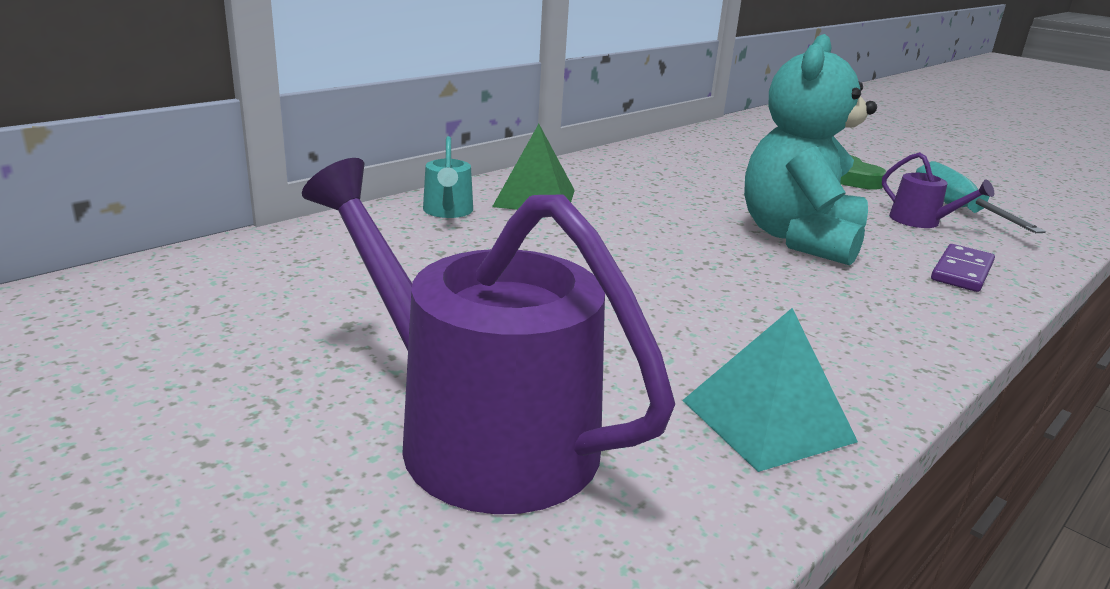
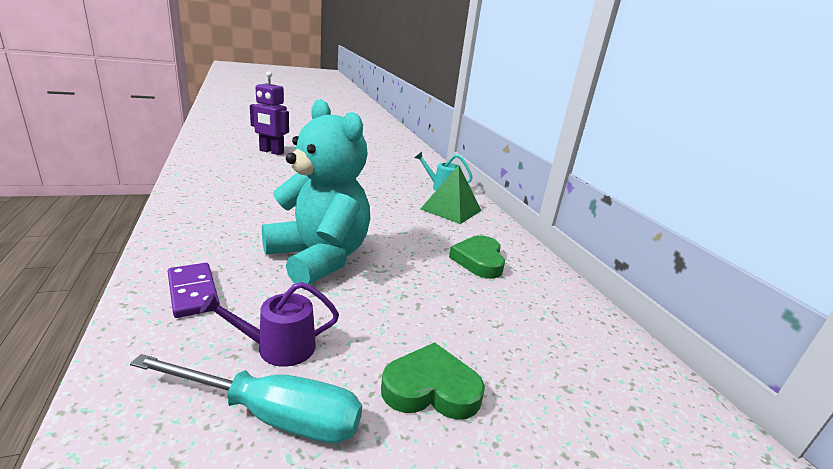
camera: 115 degrees right, 0 degrees up
(480, 433) = (271, 152): purple watering can -> purple robot
(653, 176) = (479, 260): none -> green heart
(767, 420) = (209, 176): turquoise pyramid -> none

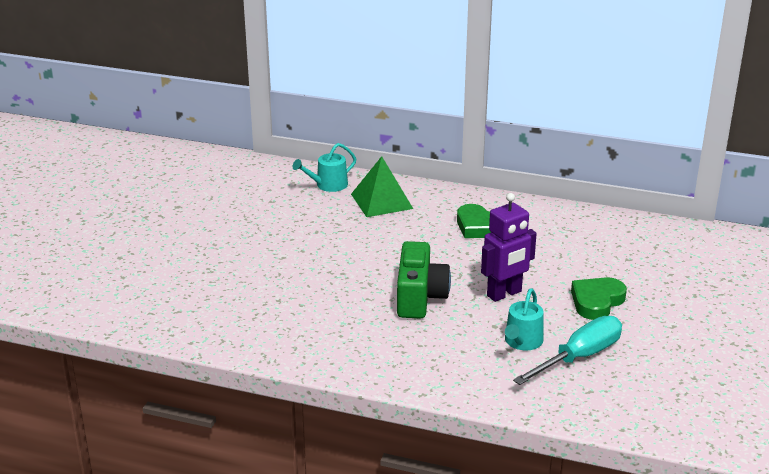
camera: 50 degrees left, 5 degrees up
(193, 292) = (428, 363): purple domino -> none
(271, 152) = (118, 258): purple robot -> purple robot (504, 294)
(279, 347) = (522, 342): purple watering can -> turquoise watering can
(319, 258) = (419, 297): turquoise teddy bear -> green camera

